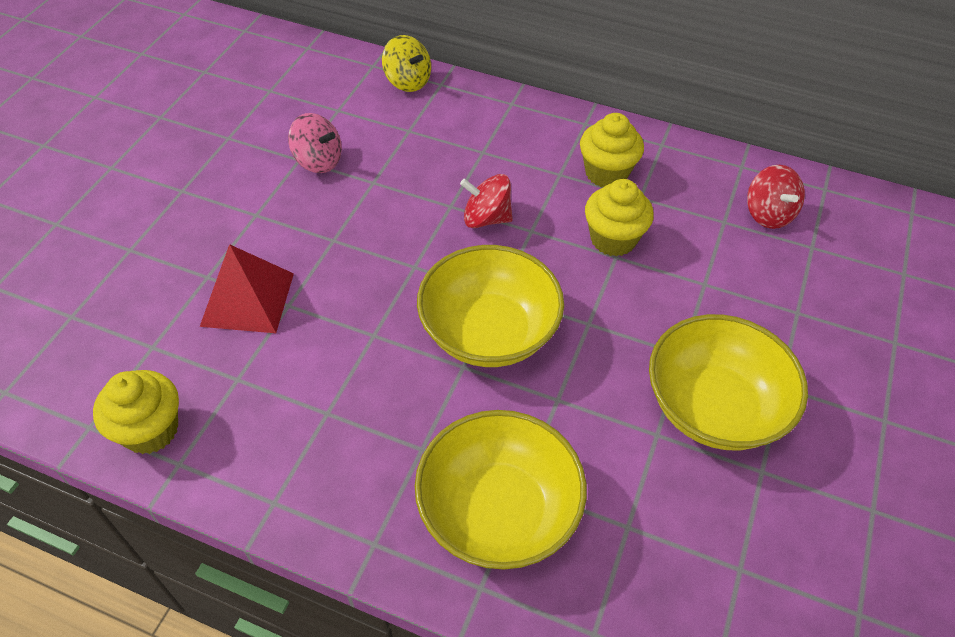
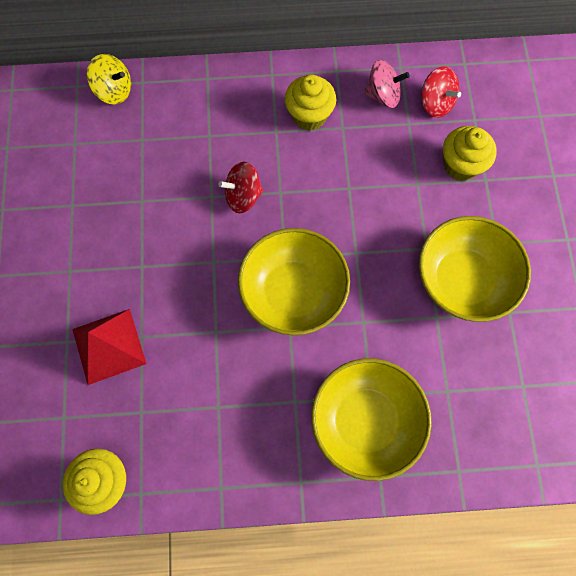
camera: 25 degrees left, 20 degrees up
(318, 161) = (88, 200): pink spinning top -> pink spinning top (383, 95)
(613, 239) = (340, 174): yellow cupcake -> yellow cupcake (460, 165)

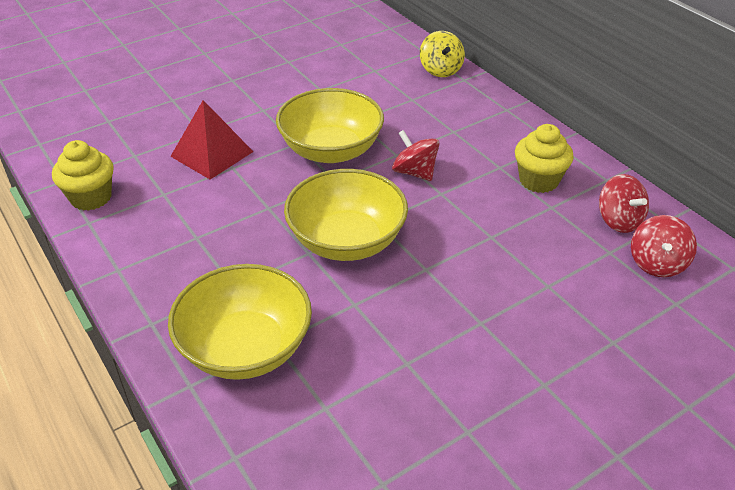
camera: 60 degrees right, 30 degrees down
(383, 95) = (619, 220): pink spinning top -> red spinning top
(460, 165) = (607, 312): yellow cupcake -> none
(462, 280) = (470, 369): yellow bowl -> yellow bowl (331, 150)

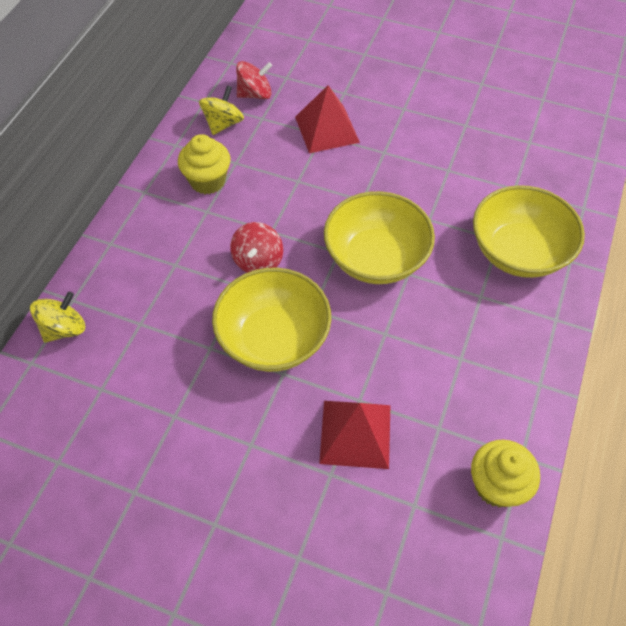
camera: 125 degrees left, 15 degrees up
(554, 293) = (327, 129): none -> red pyramid
(619, 220) = (223, 124): red spinning top -> yellow spinning top

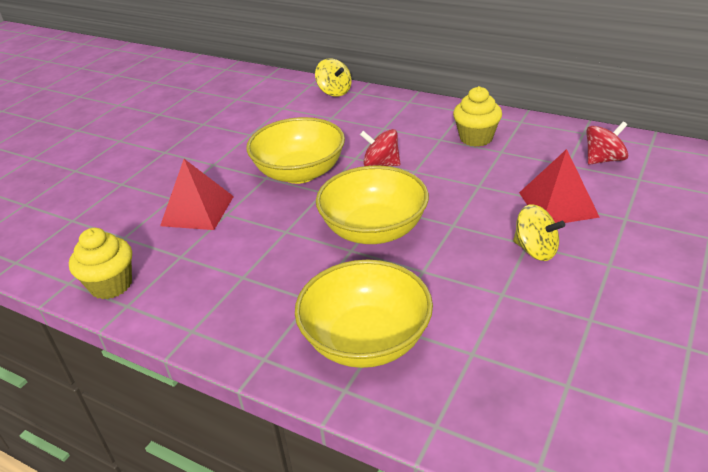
camera: 100 degrees right, 20 degrees down
(223, 124) = (553, 143): yellow spinning top -> yellow spinning top (535, 250)
(255, 94) = (603, 160): red spinning top -> red spinning top turned 105 degrees counterclockwise

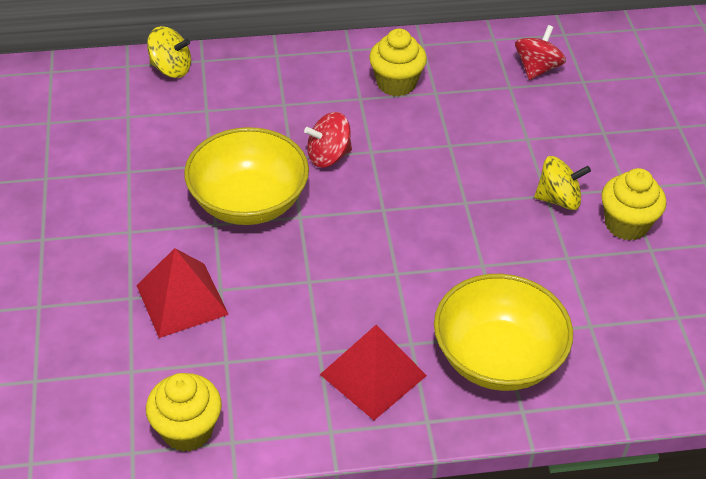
camera: 40 degrees left, 10 degrees up
(374, 230) = (397, 240): yellow bowl -> none
(558, 204) = (538, 139): red pyramid -> red pyramid (373, 375)
(583, 291) = (626, 224): none -> yellow cupcake

